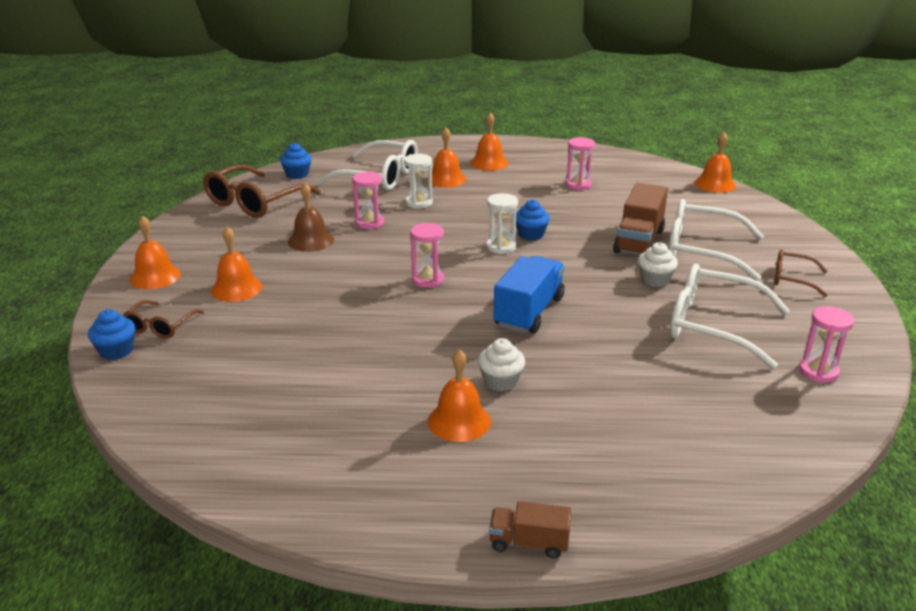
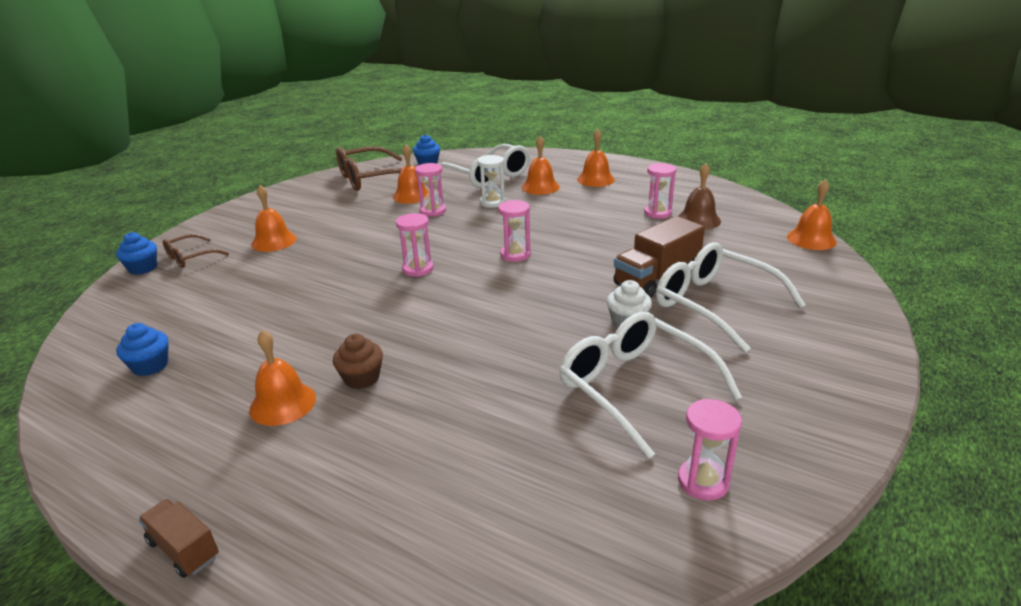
camera: 30 degrees right, 0 degrees up
(155, 276) = (236, 220): orange bell -> orange bell (412, 195)
(311, 241) = (371, 216): brown bell -> brown bell (698, 220)
(500, 381) = (362, 378): white cupcake -> brown cupcake
(501, 247) = (515, 255): white hourglass -> pink hourglass
(529, 312) = (466, 320): blue truck -> none
(531, 235) = (556, 249): blue cupcake -> blue cupcake (150, 366)
(792, 279) = (792, 362): brown glasses -> none

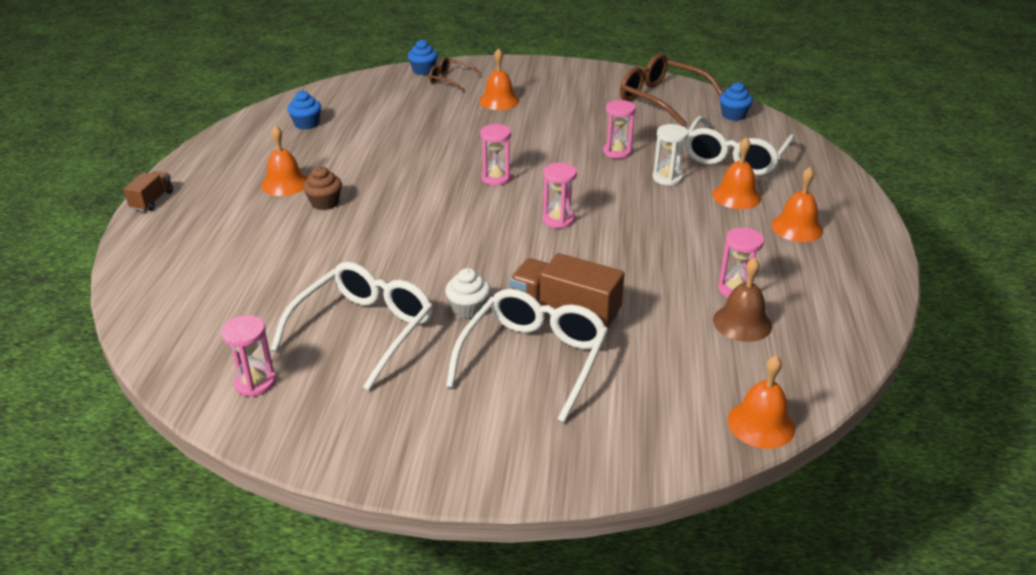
camera: 65 degrees right, 5 degrees up
(412, 195) = (643, 131): orange bell -> none

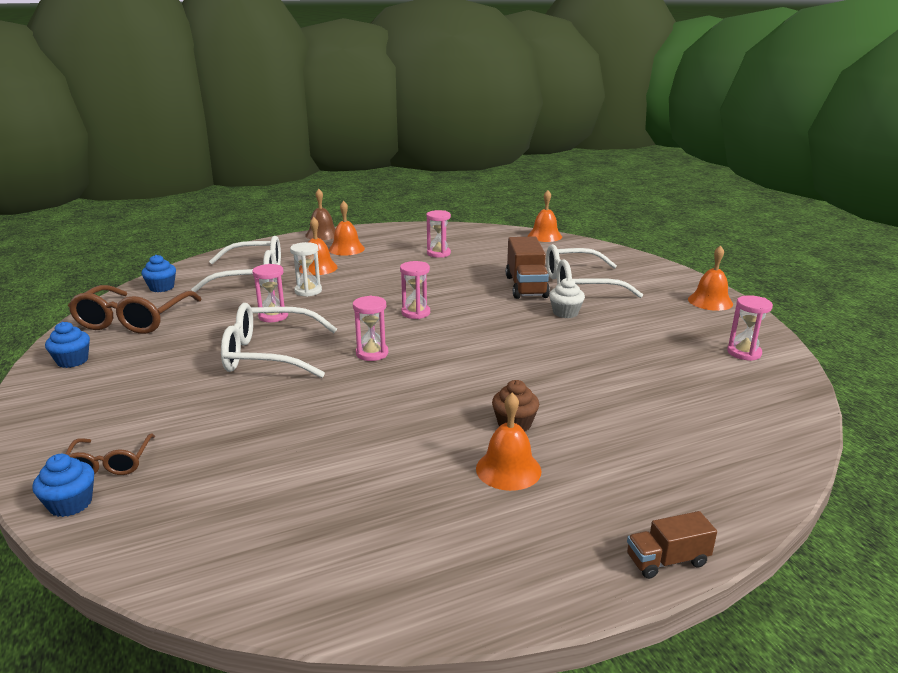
camera: 120 degrees left, 10 degrees down
(306, 124) = (340, 535): blue cupcake -> blue cupcake (72, 361)
(364, 330) = (640, 337): white glasses -> white glasses (269, 354)
(499, 101) = (175, 404): orange bell -> orange bell (710, 301)
(742, 323) = (470, 248): brown bell -> brown bell (322, 234)

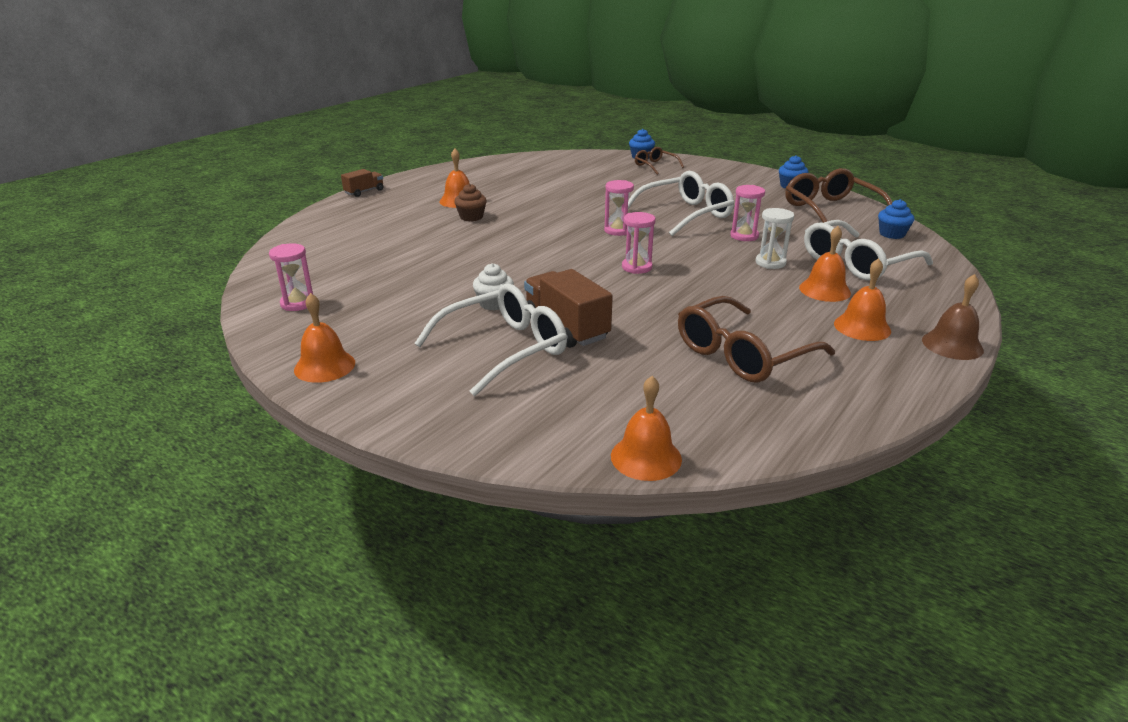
camera: 150 degrees right, 5 degrees up
(438, 253) = (742, 354): pink hourglass -> brown glasses

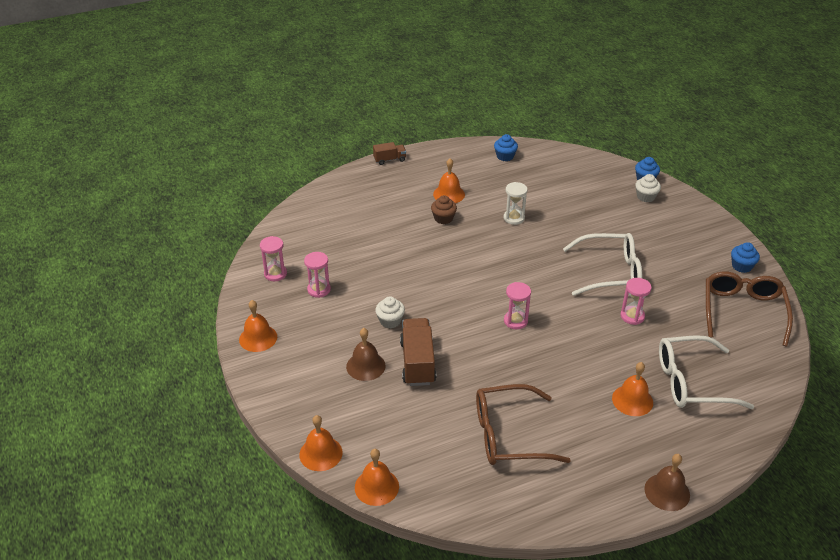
camera: 30 degrees right, 10 degrees up
(504, 349) = (365, 366): white glasses -> brown bell
(617, 230) = (538, 273): pink hourglass -> pink hourglass (319, 290)
(655, 166) = (645, 197): brown glasses -> white cupcake
(770, 263) = (621, 355): white hourglass -> white hourglass (514, 218)
(862, 327) = (619, 447): orange bell -> orange bell (320, 453)
(892, 234) = (763, 361): blue cupcake -> blue cupcake (505, 156)

